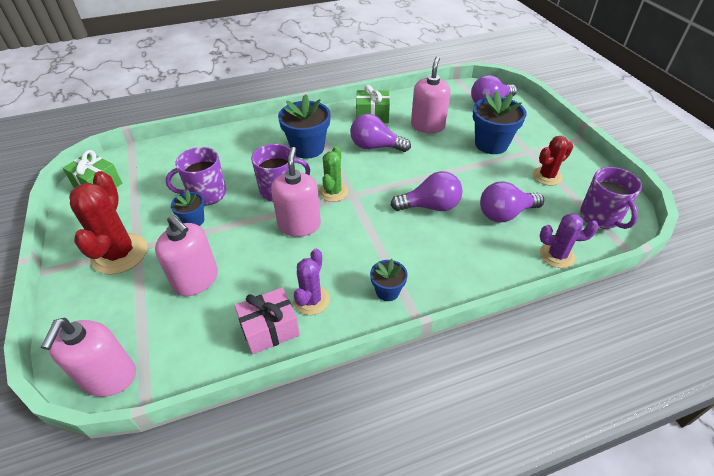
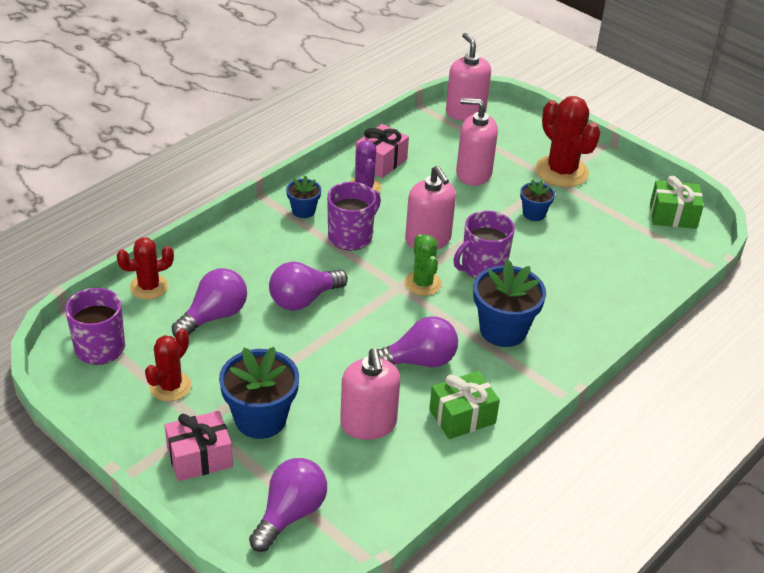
camera: 150 degrees right, 5 degrees down
(206, 194) = (554, 240): purple mug -> purple mug (351, 236)
(533, 136) = (199, 457): none -> pink gift
(557, 255) = (149, 287): purple cactus -> red cactus

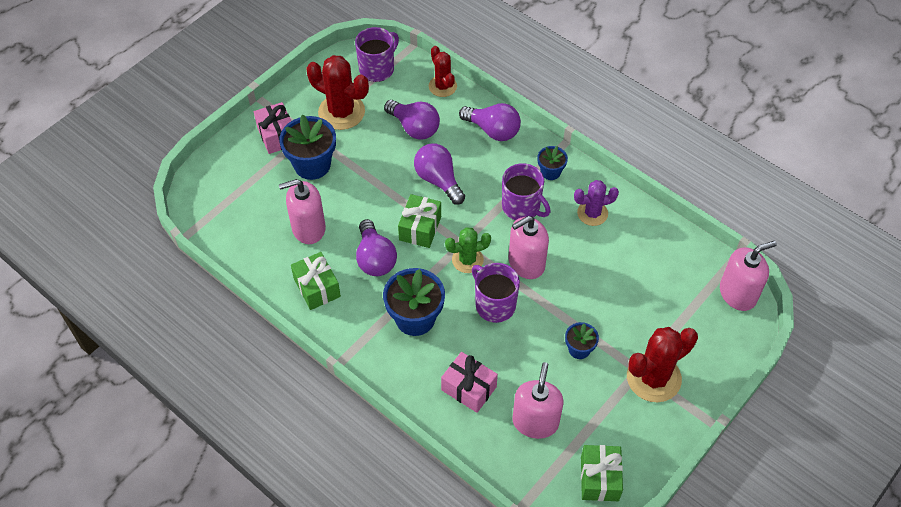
camera: 90 degrees right, 15 degrees up
(170, 386) = (341, 112): red cactus -> red cactus, size x1.62
(290, 514) = (228, 188): purple light bulb -> purple light bulb (493, 130)
(375, 319) = (420, 228): none -> green gift
(381, 162) = (634, 224): pink gift -> pink gift (469, 388)
(473, 173) = (633, 299): pink soap dispenser -> pink soap dispenser (535, 422)

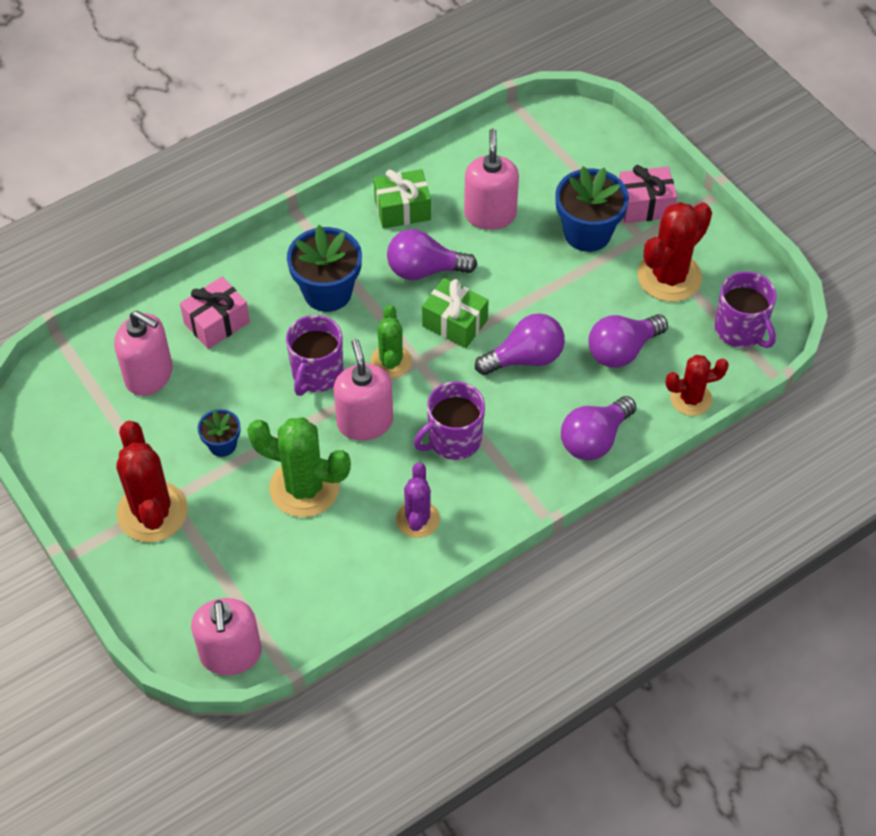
camera: 105 degrees right, 0 degrees up
(494, 305) = (317, 374): purple mug -> purple mug turned 135 degrees clockwise
(550, 172) = (502, 489): blue flower pot -> none
(594, 286) = (304, 487): none -> green cactus
(599, 478) = (55, 417): green gift -> none

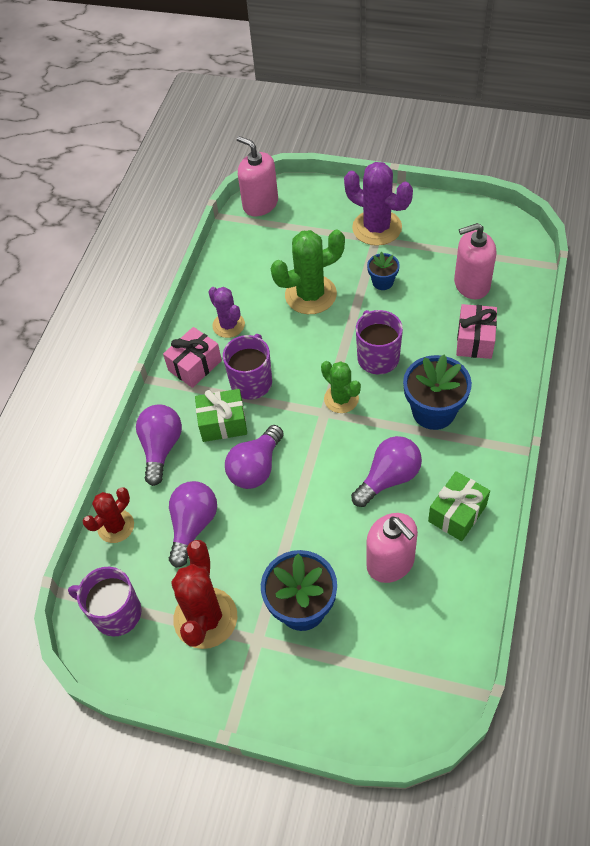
camera: 145 degrees right, 0 degrees up
(152, 512) = (377, 228): red cactus -> purple cactus
(365, 422) = (316, 352): pink soap dispenser -> none
(455, 323) = (327, 456): green gift -> green gift (223, 423)
(644, 205) = (279, 674): pink gift -> pink gift (195, 365)

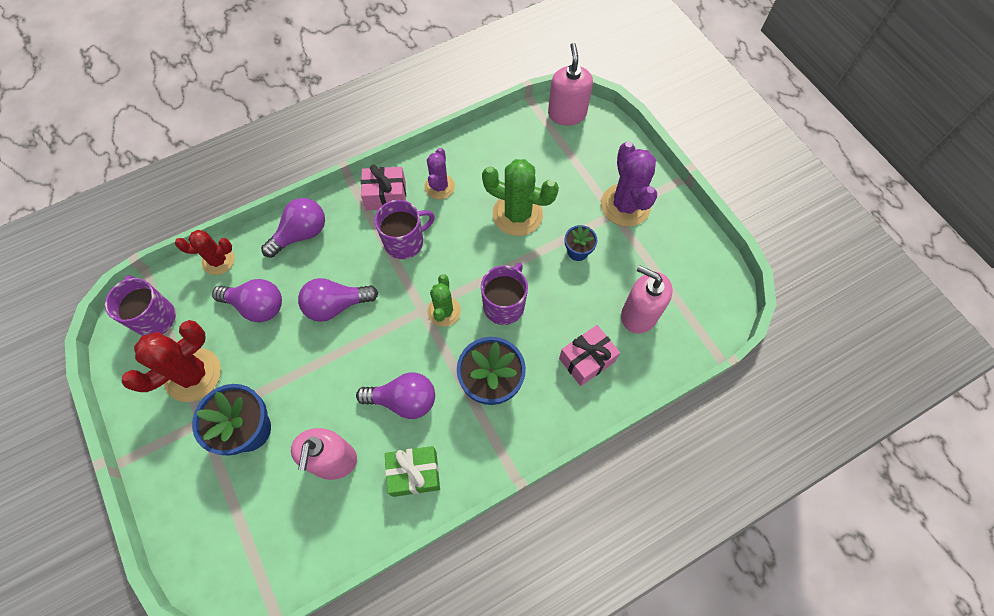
camera: 40 degrees right, 10 degrees up
(193, 526) = (257, 306): purple light bulb -> purple light bulb turned 45 degrees clockwise
(223, 423) = (354, 254): green gift -> none

